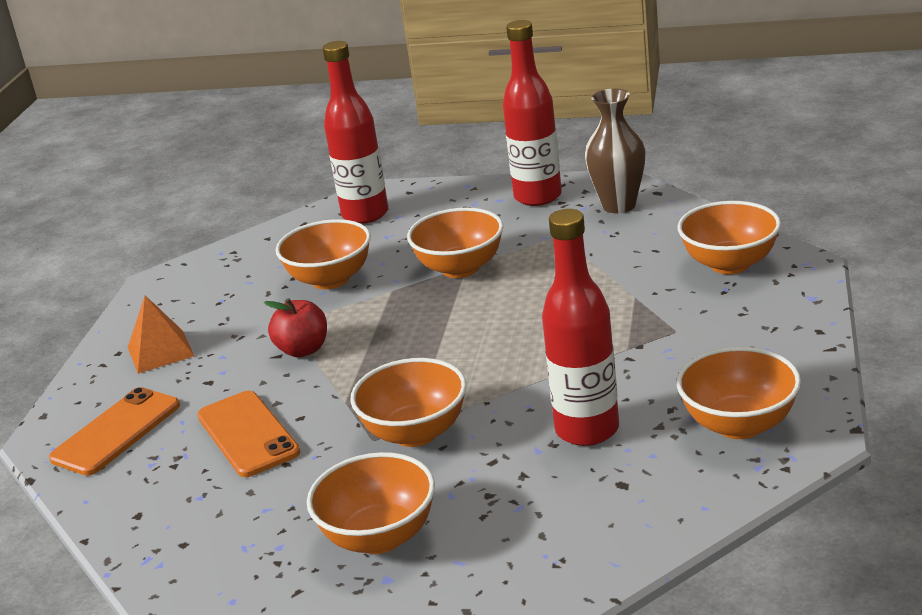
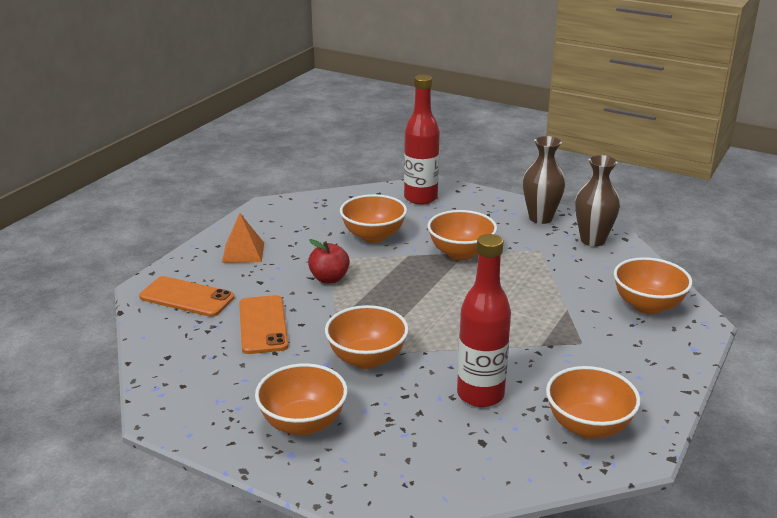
camera: 15 degrees right, 0 degrees up
(116, 432) = (187, 297): orange phone -> orange phone turned 60 degrees clockwise
(538, 197) = (540, 218): red bottle -> brown vase

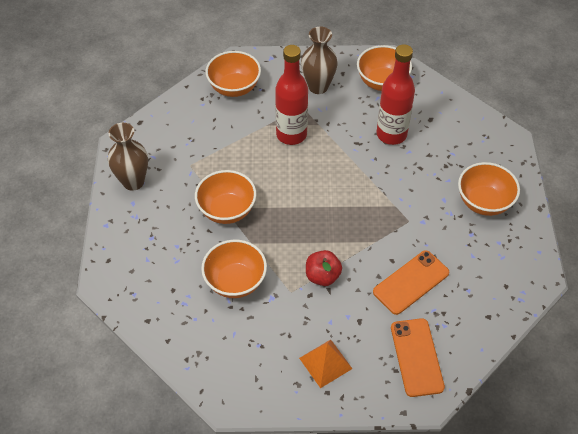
camera: 120 degrees left, 25 degrees up
(367, 359) = (401, 203): orange bowl -> none
(420, 198) = (141, 281): red bottle -> red bottle (291, 134)
(592, 240) = (154, 139): brown vase -> brown vase (318, 87)

